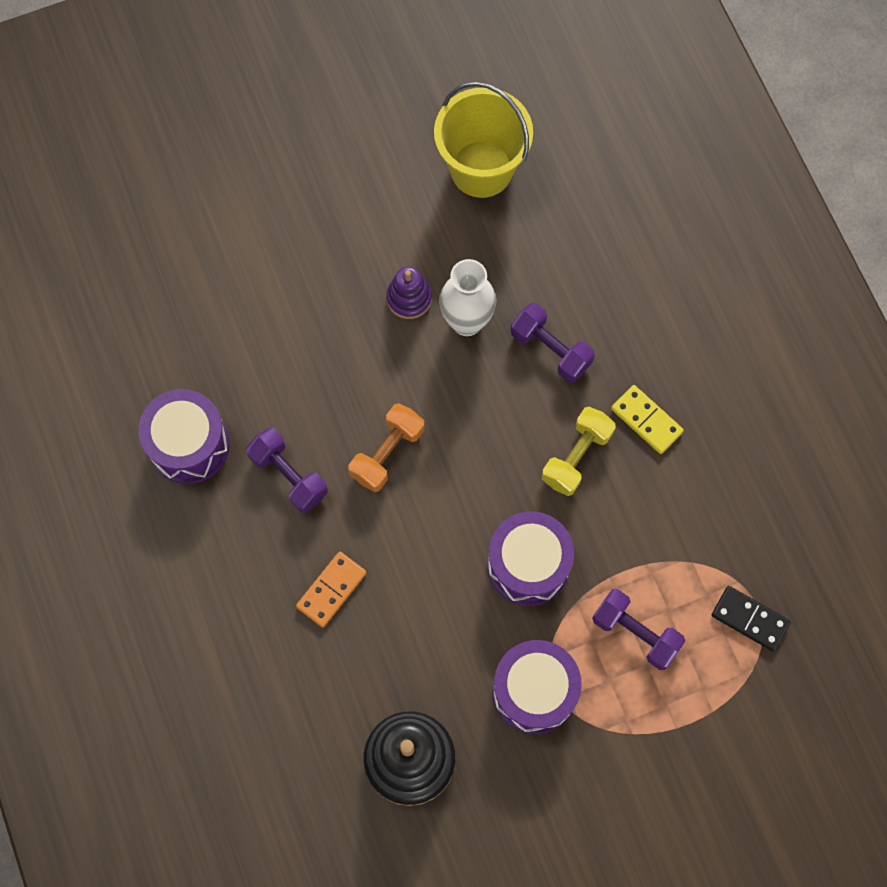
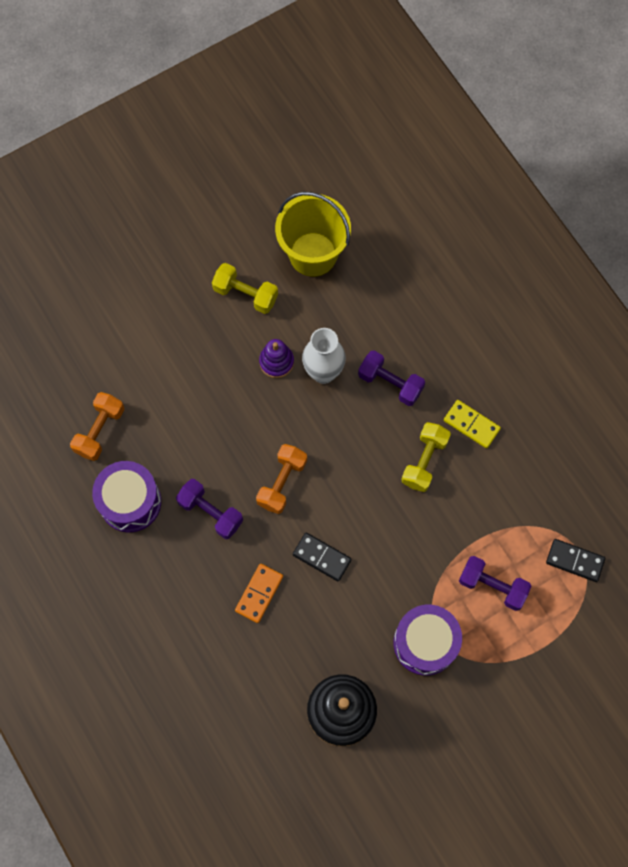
camera: 10 degrees left, 0 degrees up
(167, 348) = (100, 431): none -> orange dumbbell
(385, 206) = (245, 294): none -> yellow dumbbell
(421, 557) = (322, 557): none -> black domino
(528, 565) = (403, 549): purple drum -> none

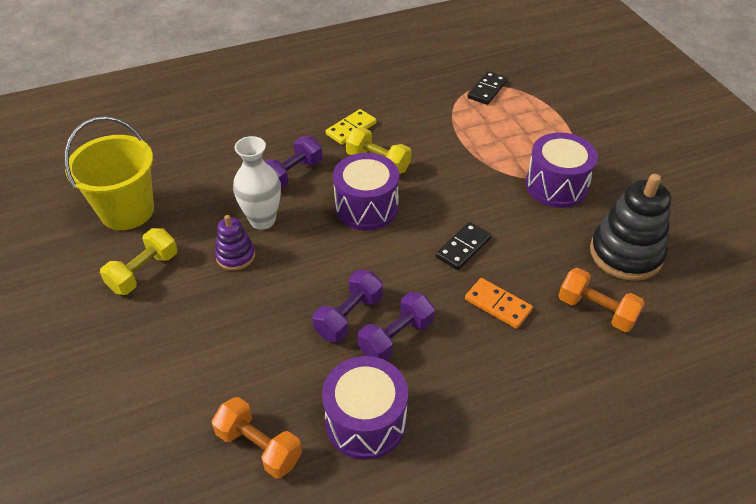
camera: 80 degrees left, 25 degrees down
(282, 482) = (375, 269): orange dumbbell -> orange dumbbell (596, 310)
(358, 461) = (366, 207): none -> purple drum
(492, 586) = (504, 137): purple dumbbell -> purple dumbbell (349, 316)

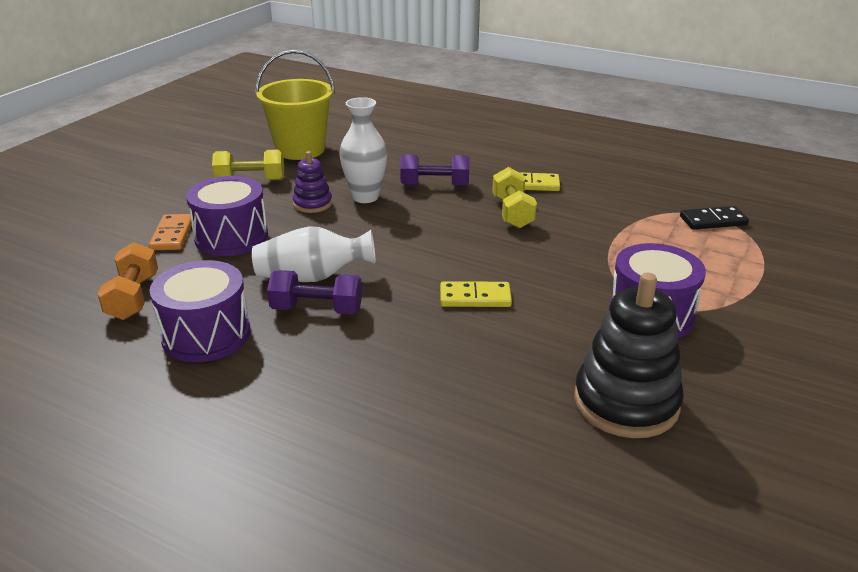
camera: 50 degrees right, 15 degrees down
(349, 316) = (312, 277): purple dumbbell -> white vase
(366, 207) = (449, 231): purple drum -> purple drum (231, 237)
(463, 247) = (475, 297): black domino -> yellow domino
(497, 305) = (428, 347): orange domino -> orange domino (172, 235)
(596, 310) = (508, 414): orange dumbbell -> none

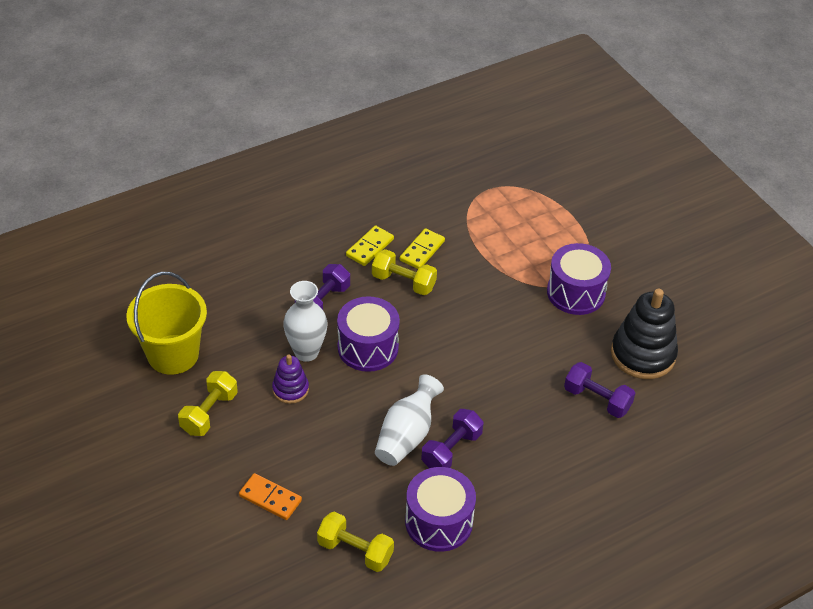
camera: 60 degrees left, 15 degrees up
(133, 297) = (355, 551): orange dumbbell -> yellow dumbbell
(231, 237) = (306, 461): purple drum -> purple drum (368, 347)
(475, 297) = (497, 362): yellow domino -> yellow domino (422, 251)
(502, 389) = (597, 399): none -> purple dumbbell
(713, 221) = (498, 192): black domino -> none

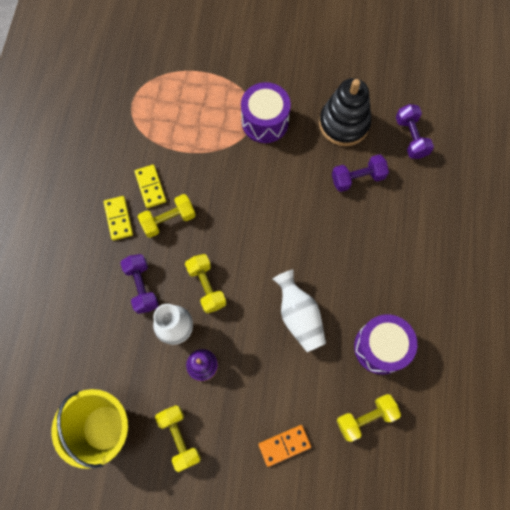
camera: 50 degrees left, 25 degrees up
(368, 347) = (206, 286): purple drum -> yellow dumbbell
(451, 450) = (331, 297): purple dumbbell -> purple dumbbell (411, 137)

